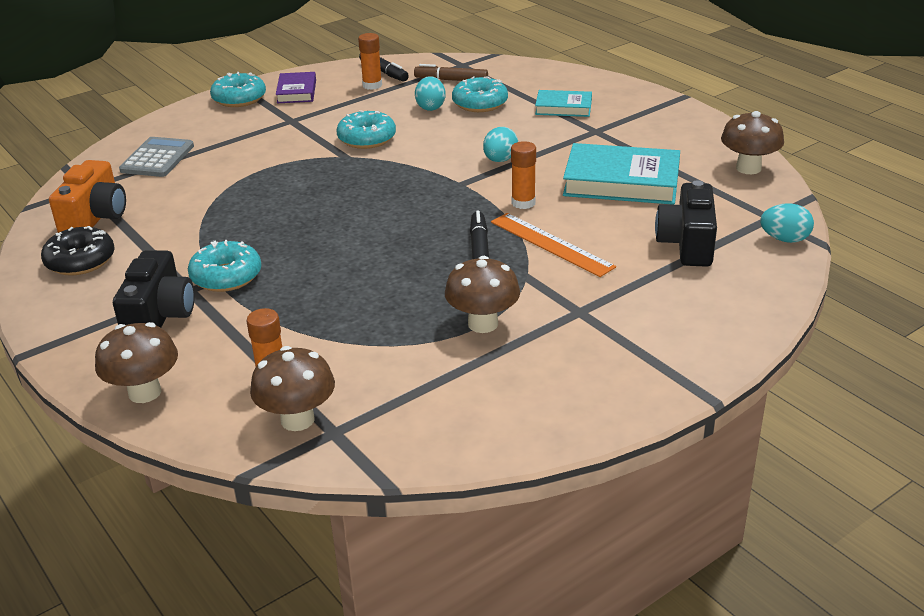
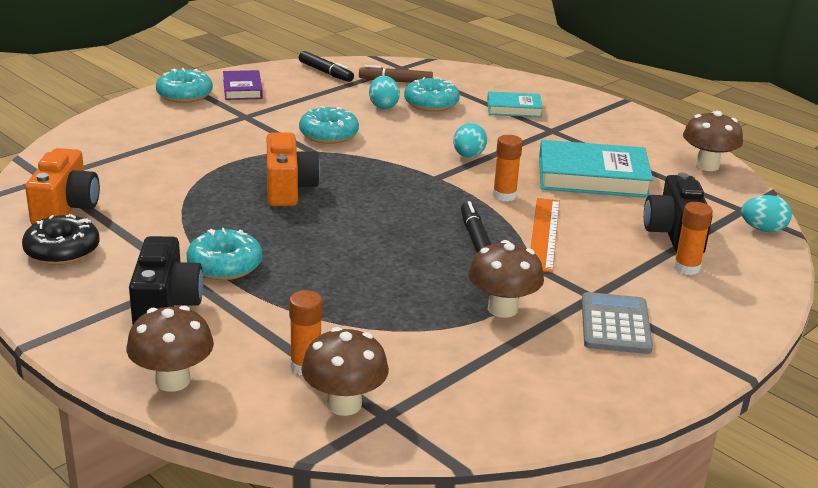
camera: 10 degrees left, 5 degrees down
(157, 158) = (115, 150): grey calculator -> grey calculator (615, 324)
(310, 196) = (288, 188): none -> orange camera
(372, 85) = (318, 85): orange glue stick -> orange glue stick (686, 268)
(551, 244) = (544, 234): orange ruler -> orange ruler turned 60 degrees clockwise

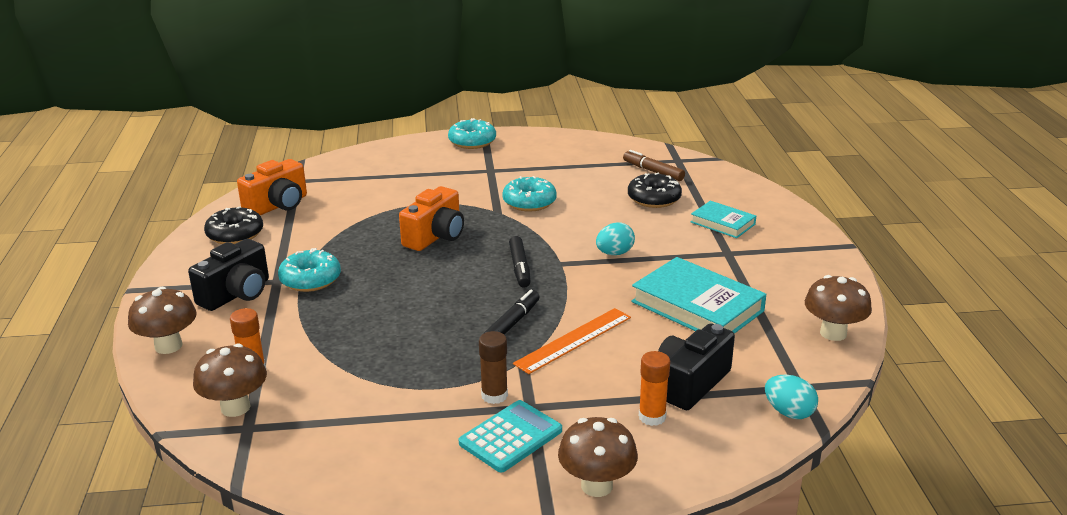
camera: 40 degrees right, 0 degrees up
(242, 89) = (520, 147): purple book -> none
(325, 72) = (606, 149): black marker -> black marker (520, 267)
(383, 106) = (609, 190): turquoise egg -> none
(431, 103) = (654, 199): turquoise donut -> black donut
(502, 309) = (444, 387): brown mushroom -> brown mushroom (596, 485)
(504, 195) = (591, 297): orange glue stick -> none
(553, 299) = (494, 395): none -> brown glue stick
(615, 324) = (510, 437): grey calculator -> turquoise calculator

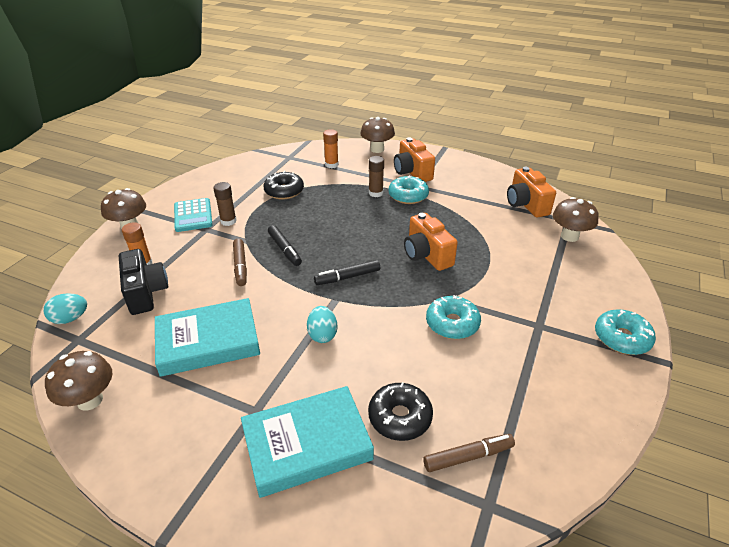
camera: 120 degrees right, 10 degrees up
(235, 234) = (490, 183): black donut -> black donut (284, 191)
(235, 407) = (307, 156): brown mushroom -> brown mushroom (569, 236)
(237, 294) = (412, 172): black camera -> orange camera
(320, 304) = (375, 193): none -> brown glue stick
(520, 267) = (347, 277): black marker -> black marker turned 45 degrees counterclockwise
(574, 340) = (240, 266): orange ruler -> brown marker
(722, 223) = (307, 444): turquoise book -> turquoise book, size x1.79

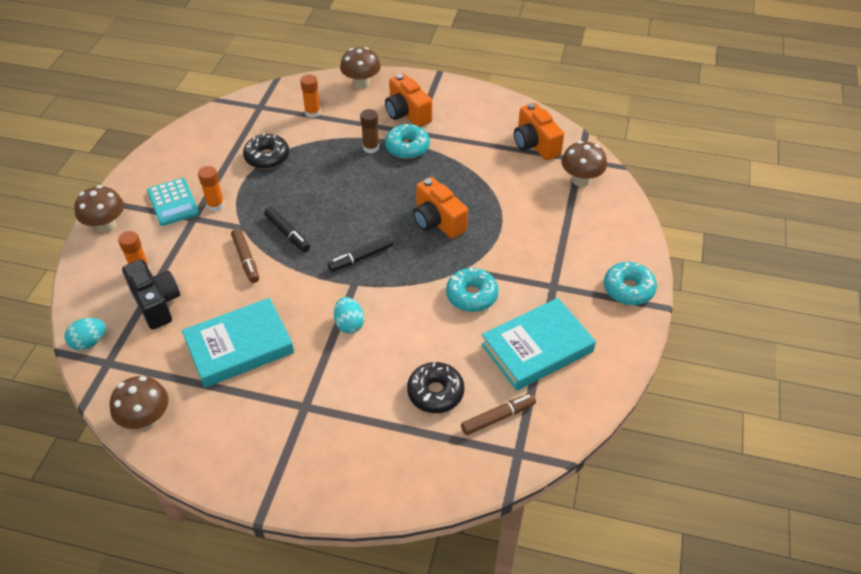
camera: 10 degrees left, 10 degrees up
(228, 221) = (215, 205): brown glue stick -> orange glue stick
(307, 444) = (358, 428): turquoise book -> turquoise book (537, 348)

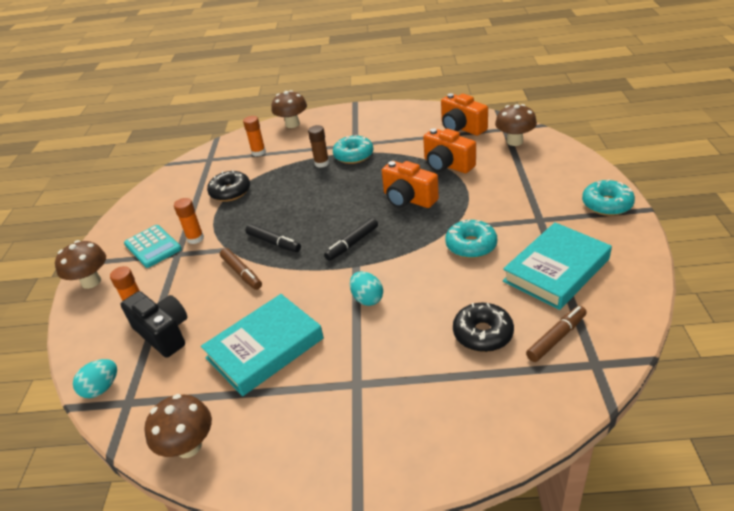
camera: 10 degrees left, 10 degrees down
(407, 113) = (341, 134): orange camera -> orange camera (447, 165)

